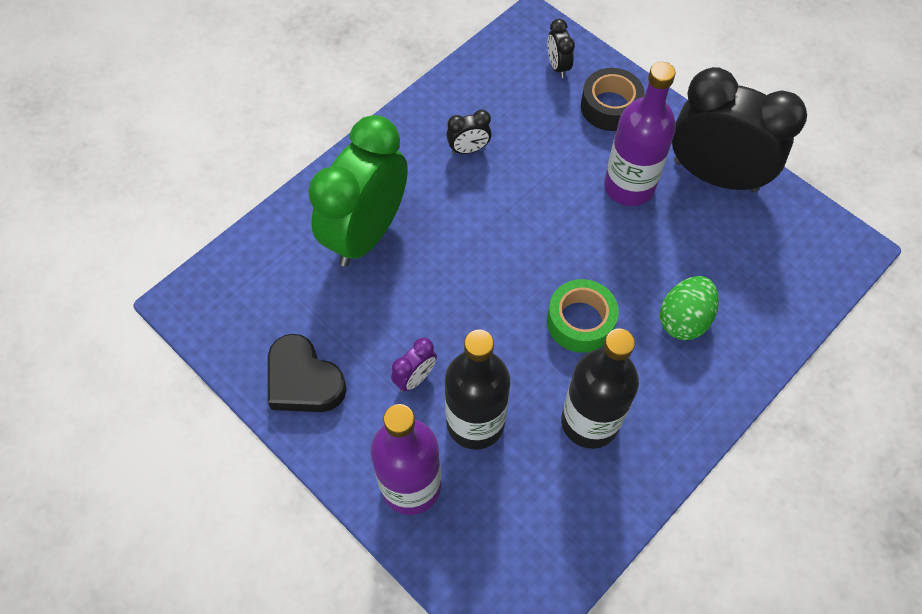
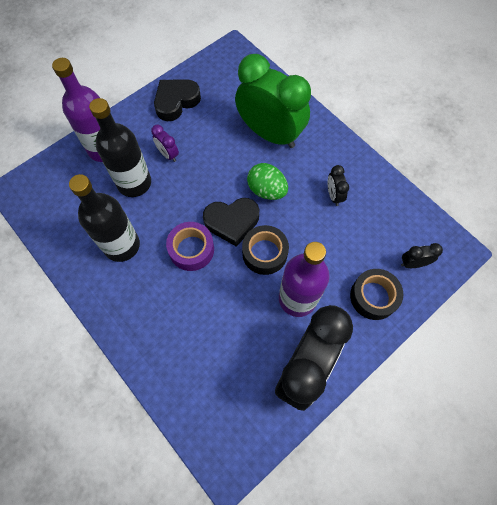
camera: 95 degrees right, 5 degrees up
(528, 272) = (232, 222): none -> black heart
(570, 228) = (264, 253): none -> black tape
(580, 321) = (191, 249): green tape -> purple tape
(684, 319) = (183, 317): green egg -> green egg (266, 190)

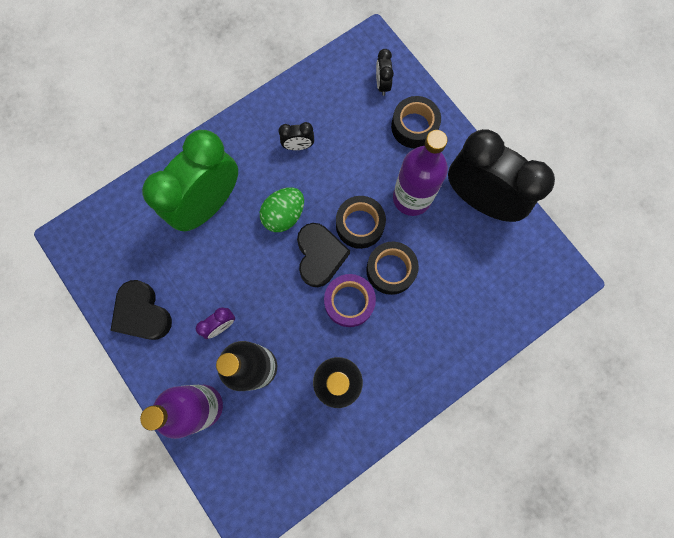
camera: 85 degrees left, 10 degrees up
(223, 283) = (390, 270): none -> black tape

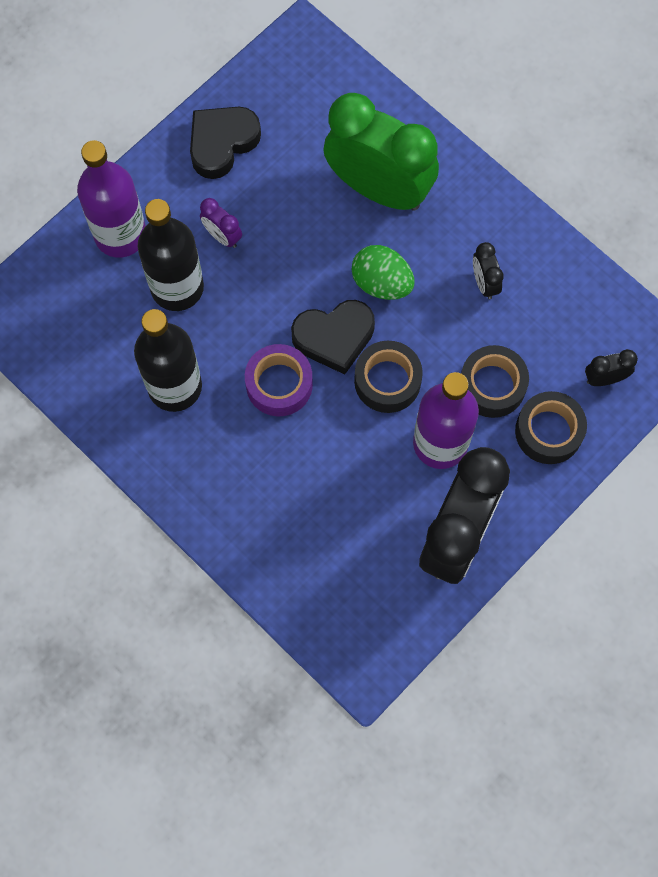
camera: 80 degrees right, 5 degrees down
(390, 270) = (332, 430): black tape -> black tape (492, 385)

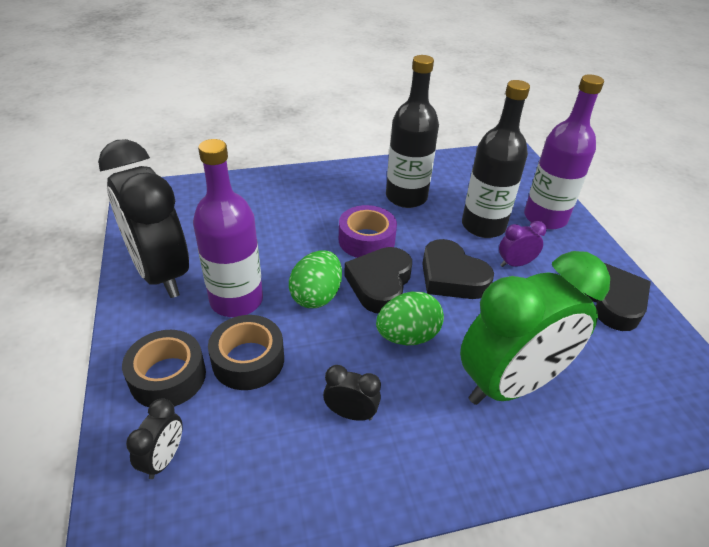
camera: 120 degrees right, 30 degrees down
(281, 282) = (452, 277): none -> black heart
(387, 381) = (316, 296): black tape -> green egg

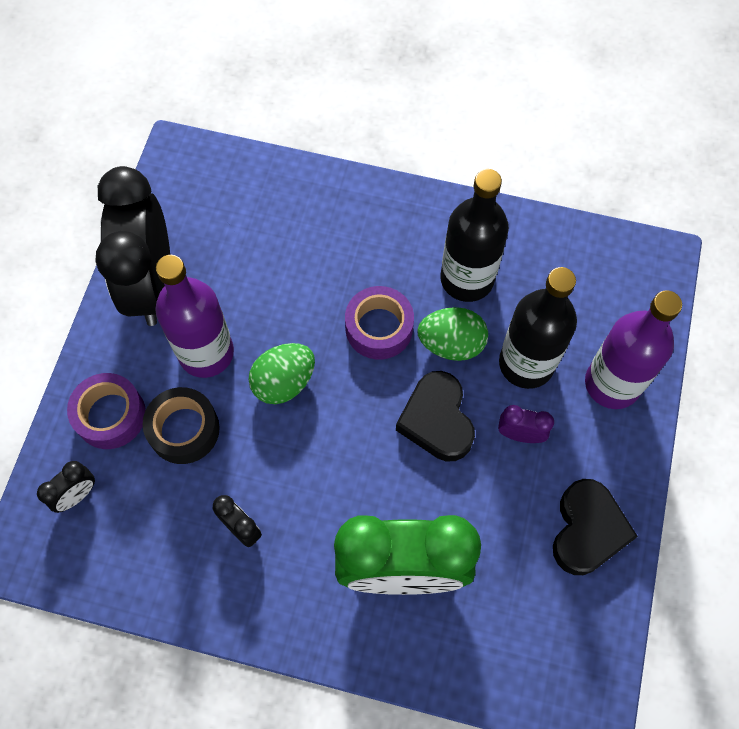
camera: 30 degrees right, 25 degrees up
(168, 377) = (110, 415): black tape -> purple tape
(380, 284) = (355, 395): black heart -> none
(407, 336) = (342, 472): green egg -> green egg (451, 344)

